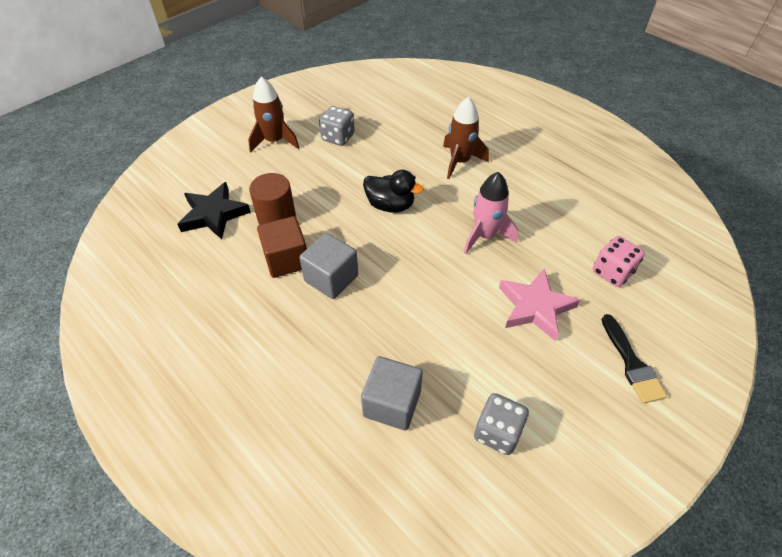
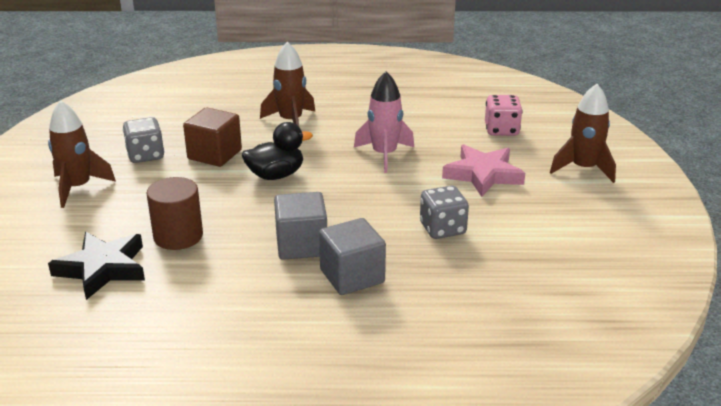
camera: 45 degrees left, 20 degrees down
(286, 259) = (238, 257): brown cube -> brown cube (214, 154)
(392, 403) = (473, 283): grey cube -> grey cube (352, 276)
(497, 432) = (564, 251): grey dice -> grey dice (442, 229)
(631, 363) = (583, 169): black brush -> brown rocket

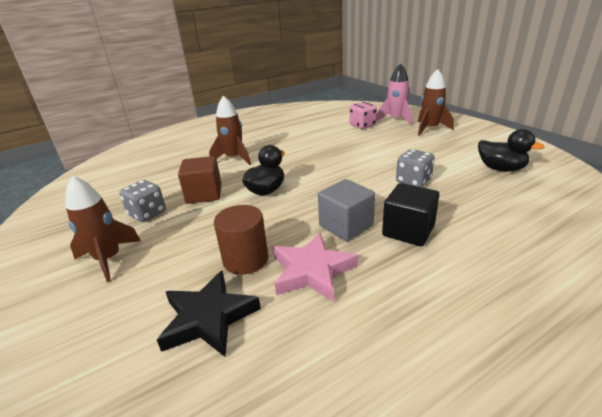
camera: 30 degrees left, 0 degrees up
(352, 276) = (408, 231): grey cube -> black cube
(384, 155) = (319, 156): pink rocket -> pink rocket (396, 119)
(483, 174) = (388, 147): pink star -> pink star (312, 271)
(574, 258) = (501, 169): none -> black duck

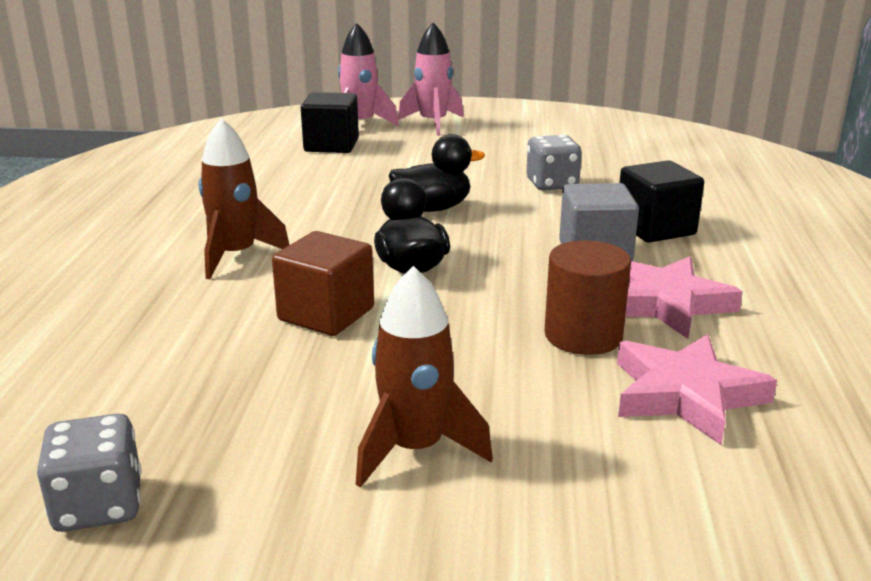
camera: 55 degrees left, 5 degrees down
(147, 213) = (303, 380): grey dice -> grey dice (98, 505)
(208, 318) = (686, 395): black star -> pink star
(362, 125) = (331, 145): pink dice -> black cube
(430, 128) = (433, 124): brown rocket -> pink rocket
(501, 169) = (600, 142): black duck -> black duck (432, 208)

